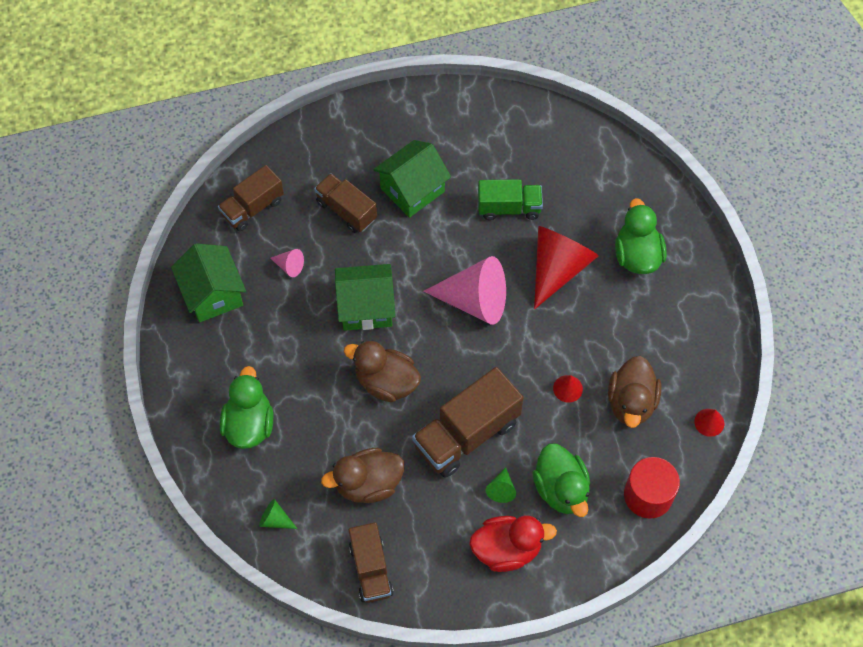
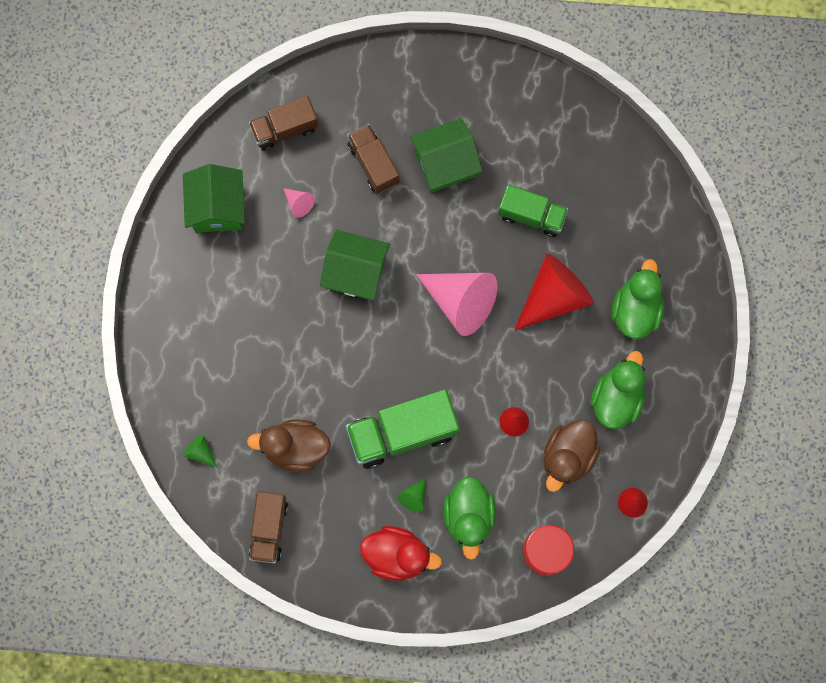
camera: 20 degrees right, 15 degrees up
(249, 424) = (207, 351): green duck -> green duck (616, 398)
(386, 382) = (347, 354): brown duck -> none
(466, 434) = (402, 432): brown truck -> green truck

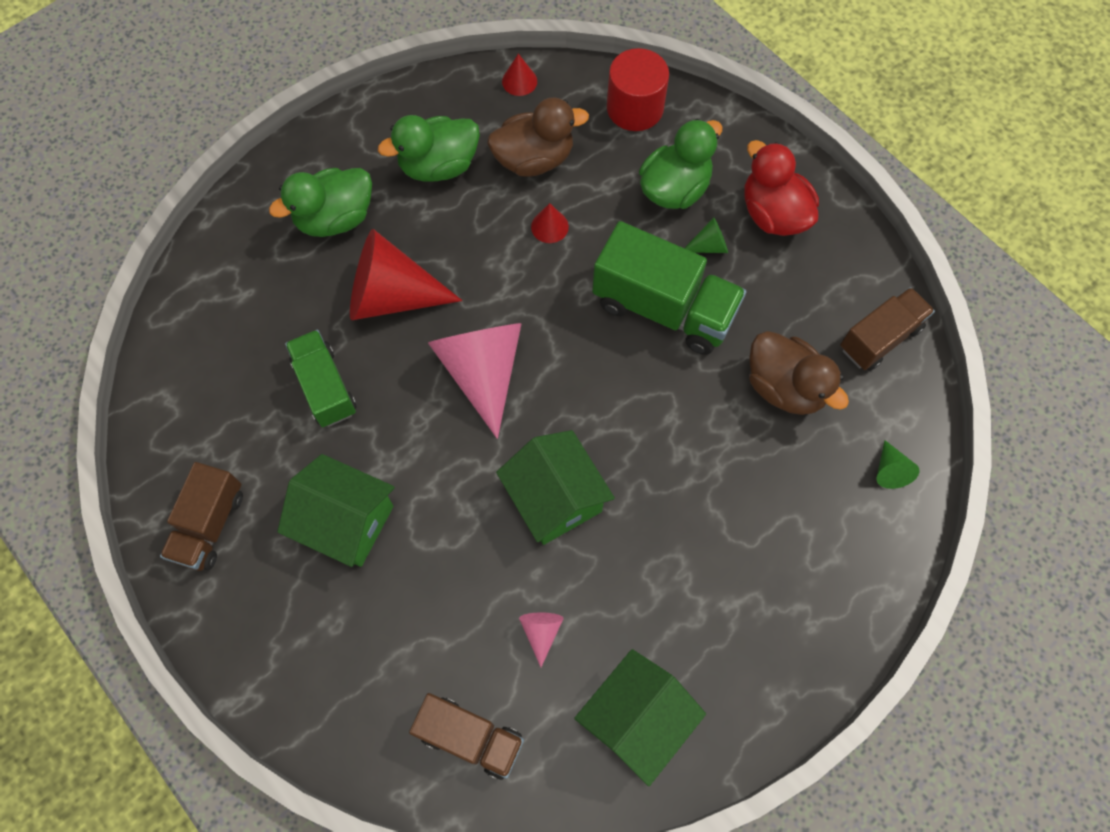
camera: 135 degrees left, 10 degrees down
(373, 163) = (417, 596): brown truck -> brown truck (209, 525)

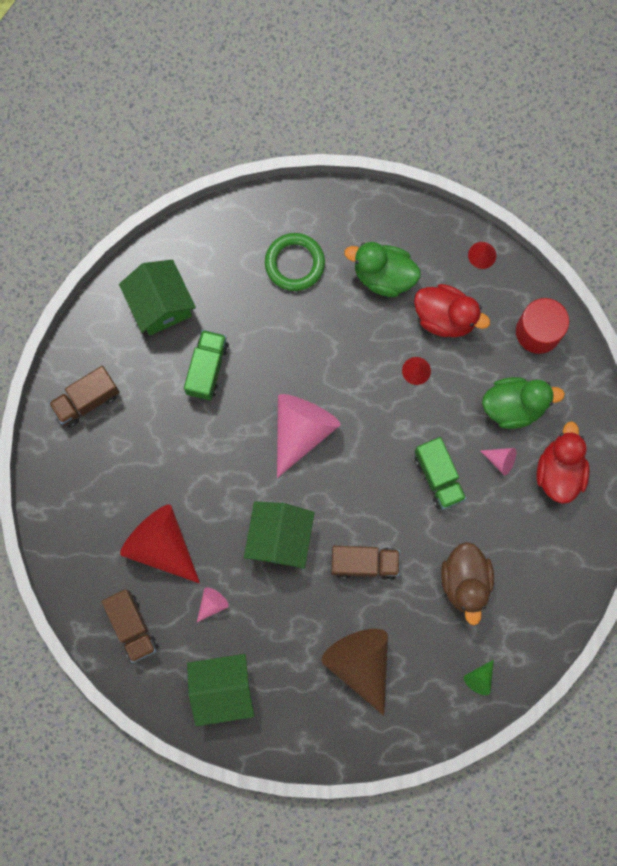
camera: 40 degrees right, 10 degrees up
(335, 218) = (294, 263): green duck -> green ring
(346, 522) = (159, 458): green house -> green house (160, 305)
(392, 296) = (288, 341): red cone -> red cone (161, 545)
(534, 159) = (445, 317): brown duck -> red duck
(663, 308) = (438, 477): green truck -> green truck, size x0.64
(709, 246) = (500, 460): green cone -> pink cone
(759, 560) = (360, 664): none -> brown cone
(880, 338) = (549, 600): brown truck -> brown truck (364, 563)

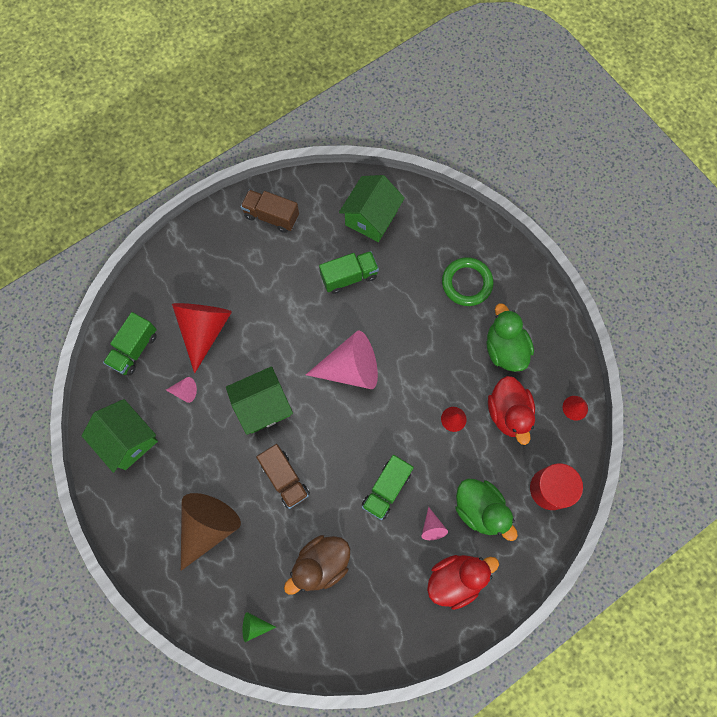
camera: 55 degrees right, 5 degrees down
(132, 627) = (134, 349): brown truck -> green truck

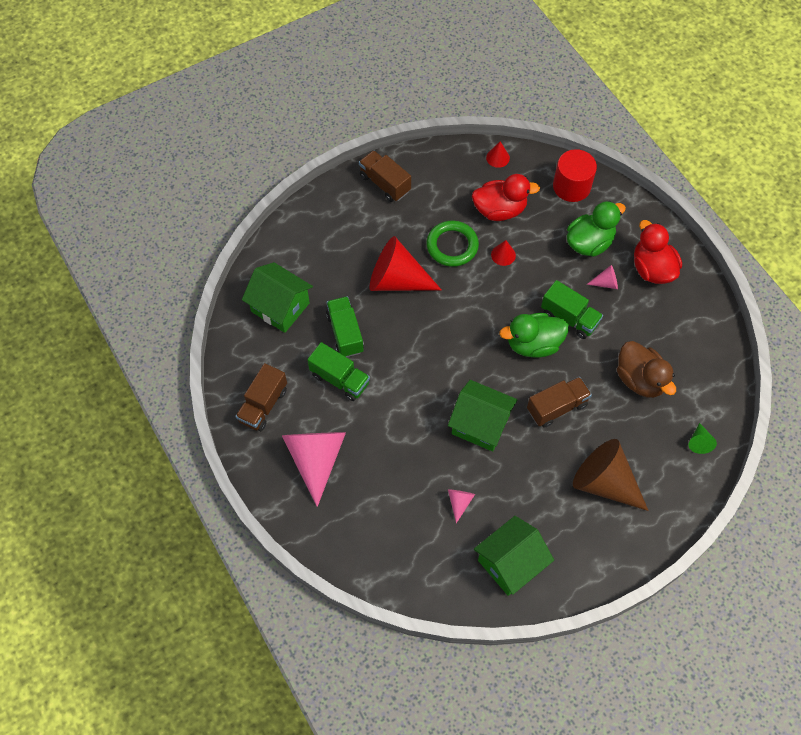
camera: 85 degrees left, 10 degrees down
(134, 349) = (406, 556): green truck -> green truck (339, 379)
(204, 330) = (390, 480): red cone -> red cone (397, 280)
(263, 406) = (480, 424): green house -> green house turned 45 degrees counterclockwise
(350, 368) = (446, 339): pink cone -> pink cone (316, 459)
(466, 283) = (365, 229): green ring -> green ring (452, 246)
(504, 349) = (436, 205): green duck -> green duck (533, 344)
(523, 297) = (385, 183): none -> brown truck

